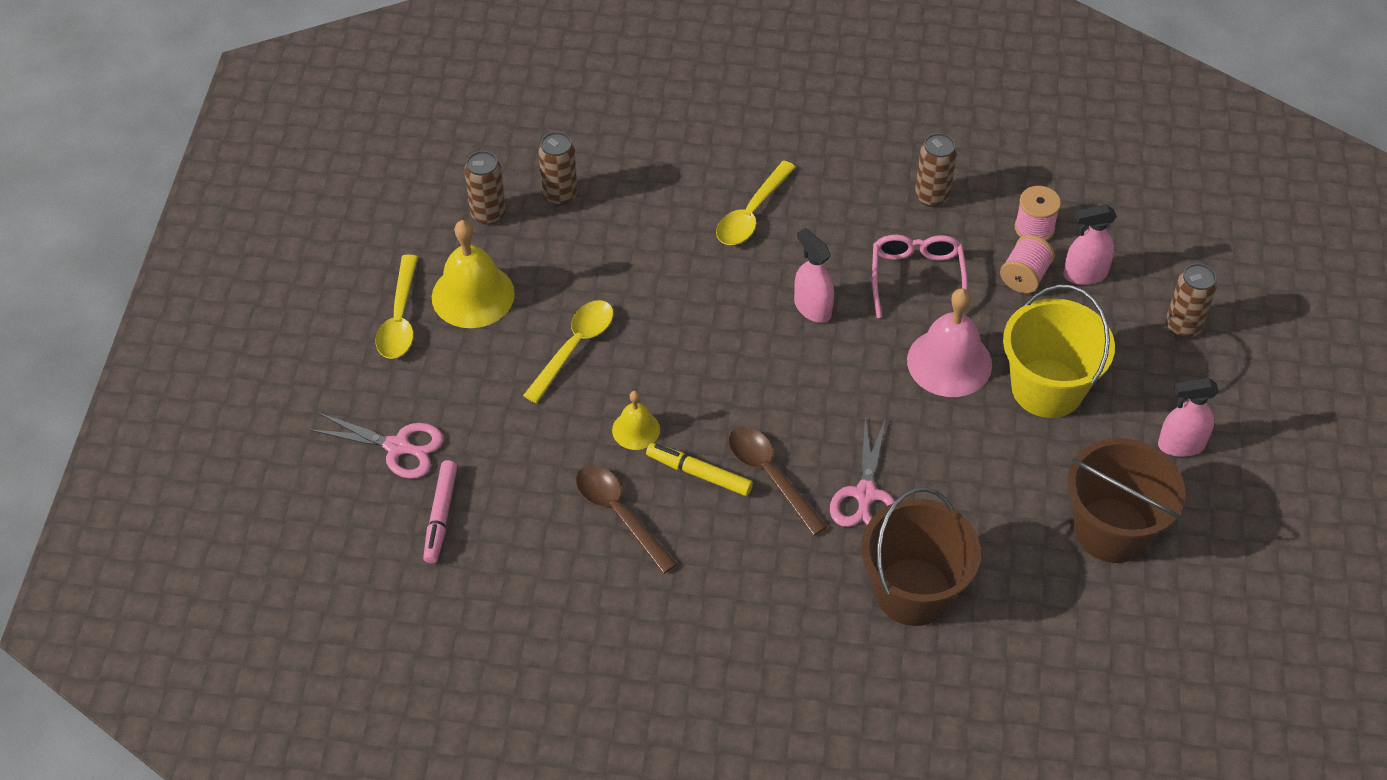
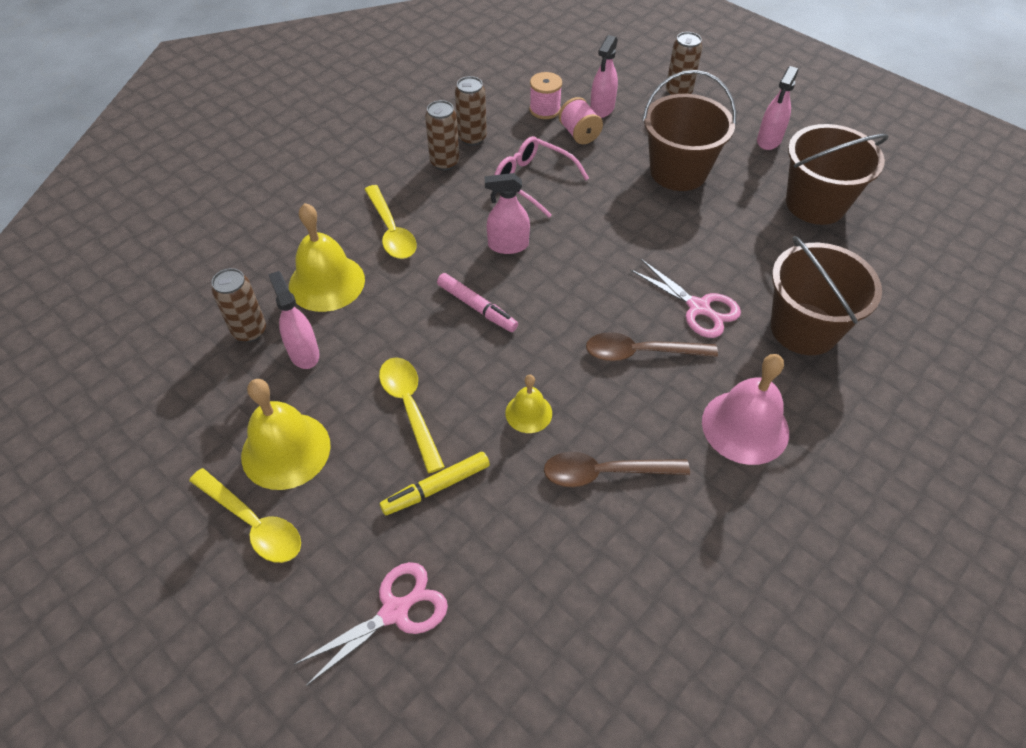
camera: 55 degrees left, 0 degrees up
(441, 516) = (503, 618): pink marker -> pink marker (477, 307)
(488, 214) = (214, 390): brown can -> brown can (444, 162)
(569, 244) = (304, 353): none -> pink spray bottle
(653, 209) = (326, 282): none -> yellow bell
(699, 473) = (605, 395): yellow marker -> yellow marker (436, 487)
(949, 362) = (618, 204): pink bell -> pink bell (745, 426)
(1047, 388) = (678, 171): yellow bucket -> brown bucket

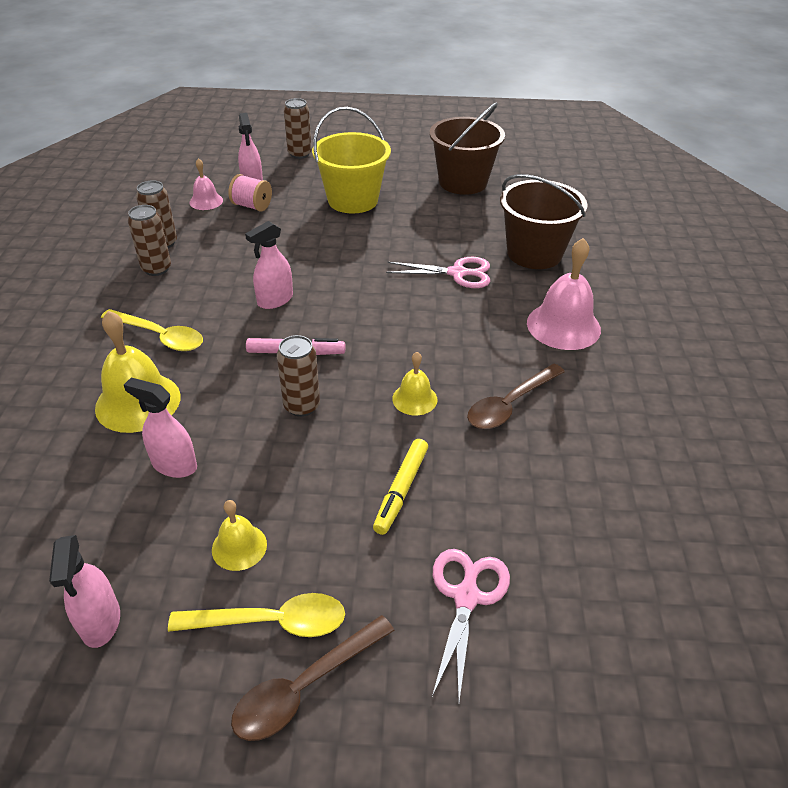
camera: 40 degrees left, 10 degrees down
(249, 331) = (98, 478): brown can -> brown can (302, 406)
(286, 450) = (239, 547): yellow bell -> yellow bell, size x0.55
(409, 407) = (317, 449): yellow spoon -> none
(533, 181) = (249, 250): pink glasses -> none
(545, 110) = (206, 201): pink spool -> pink bell
(640, 353) = (450, 319): brown spoon -> brown spoon (304, 687)
(678, 171) = (353, 200): brown bucket -> yellow bucket
(769, 140) = (393, 158): pink spray bottle -> pink spray bottle (100, 621)

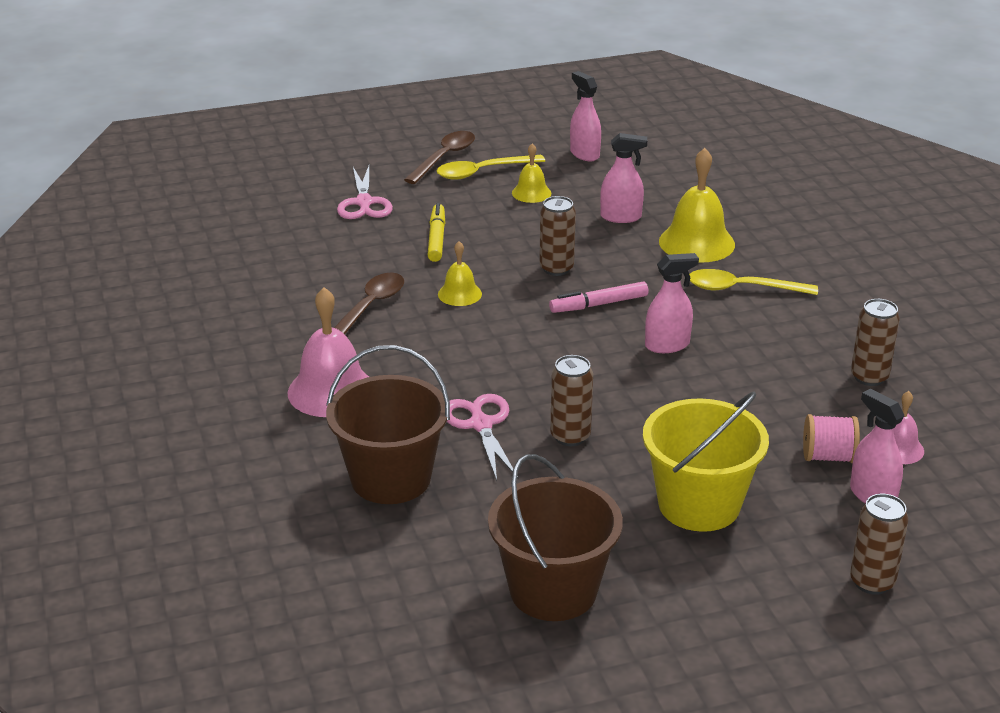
camera: 160 degrees right, 10 degrees down
(156, 269) = (833, 347): brown can -> brown can (570, 436)
(275, 300) = (667, 345): pink spray bottle -> pink spray bottle turned 45 degrees clockwise
(457, 273) = (481, 425): pink scissors -> pink scissors turned 90 degrees clockwise

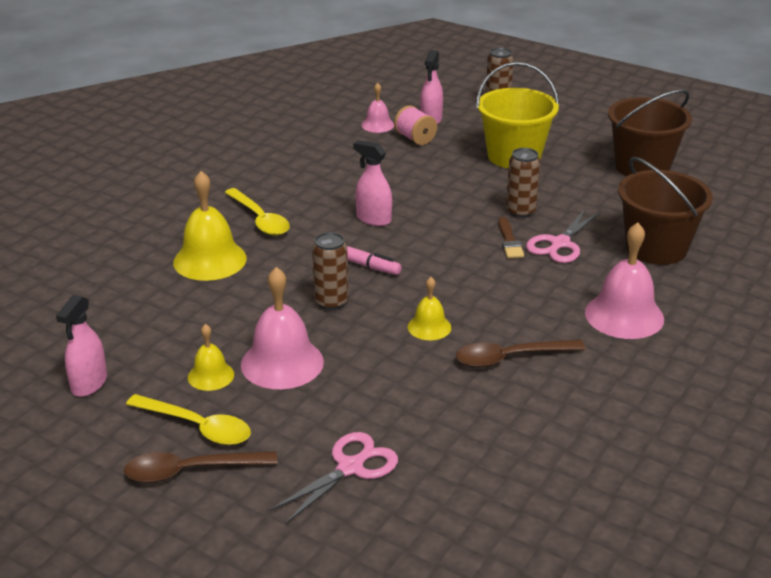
camera: 130 degrees left, 0 degrees up
(436, 238) = (361, 384): yellow marker -> none
(507, 221) = (282, 363): none -> pink bell
(526, 398) = (509, 241): none -> brown brush
(621, 217) = (205, 309): pink spray bottle -> none
(869, 377) = (315, 150): brown can -> none

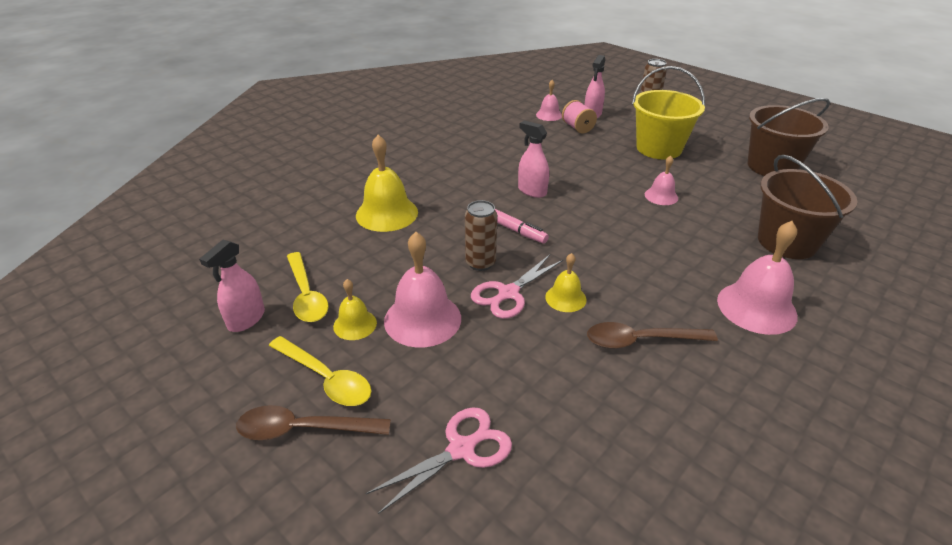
camera: 10 degrees right, 5 degrees up
(260, 219) = (437, 182): yellow spoon -> yellow spoon (306, 295)
(509, 241) = (649, 222): brown brush -> none
(520, 211) = (661, 196): brown can -> pink bell
(560, 244) = (695, 229): pink scissors -> pink scissors (508, 293)

